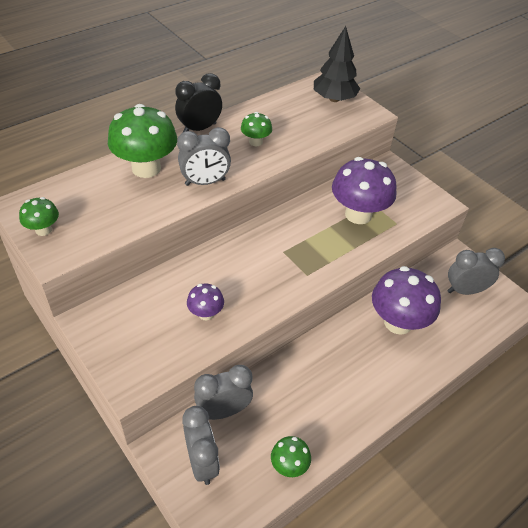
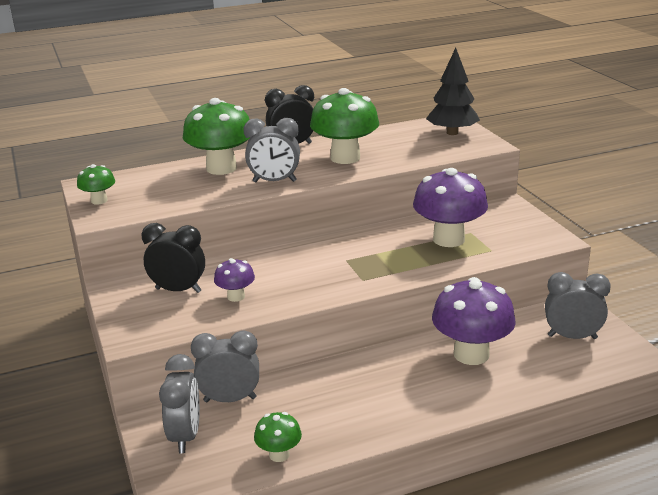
camera: 20 degrees right, 20 degrees down
(149, 313) = (178, 290): none -> black clock
(255, 142) = (345, 158): green mushroom -> green mushroom, size x1.99

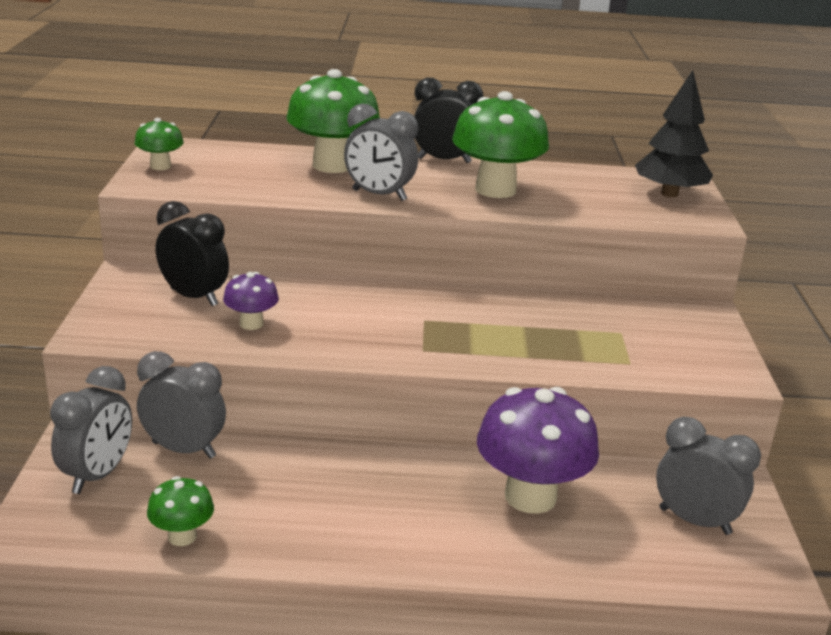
camera: 20 degrees right, 0 degrees up
(448, 239) = (582, 332): purple mushroom -> none

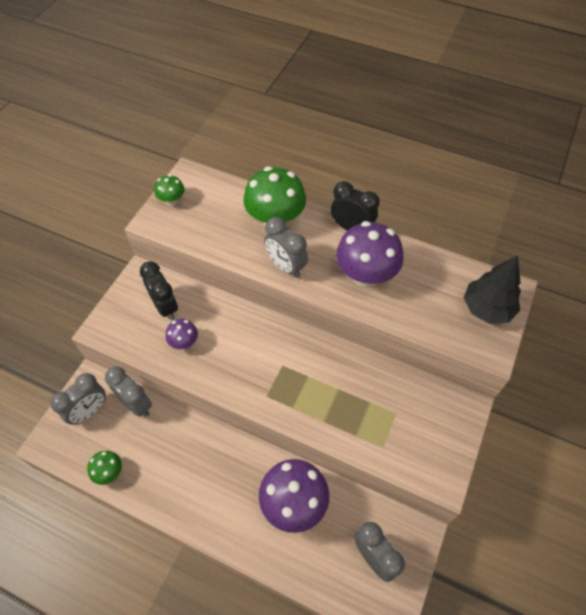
camera: 25 degrees right, 30 degrees up
(495, 190) = (365, 276): green mushroom -> purple mushroom

